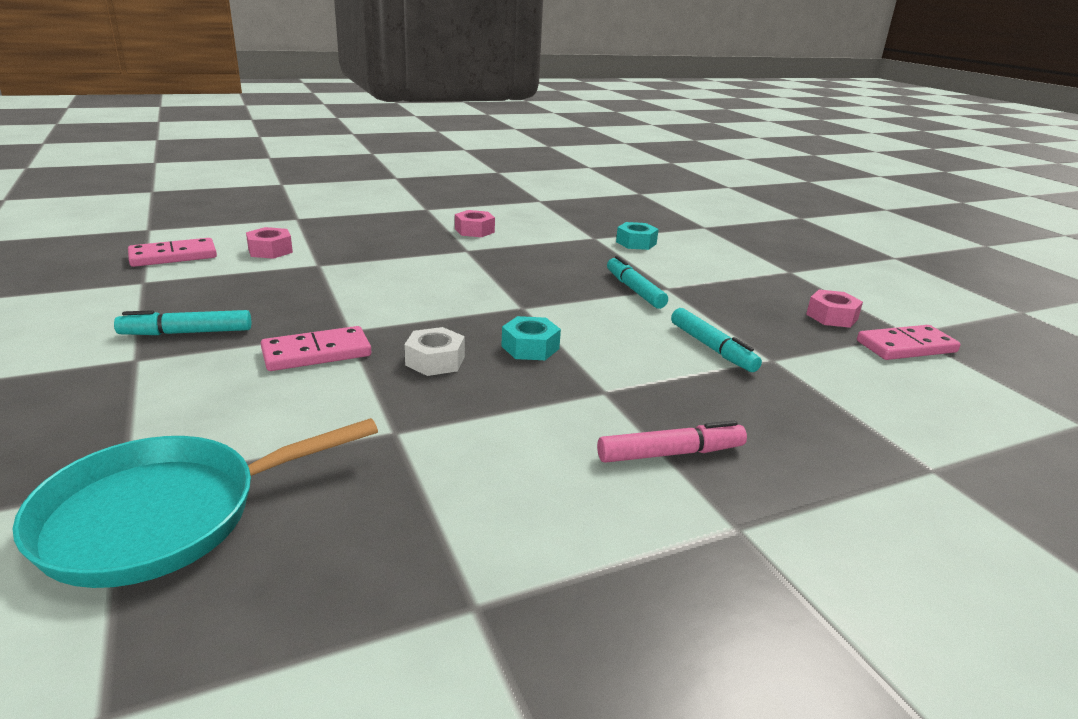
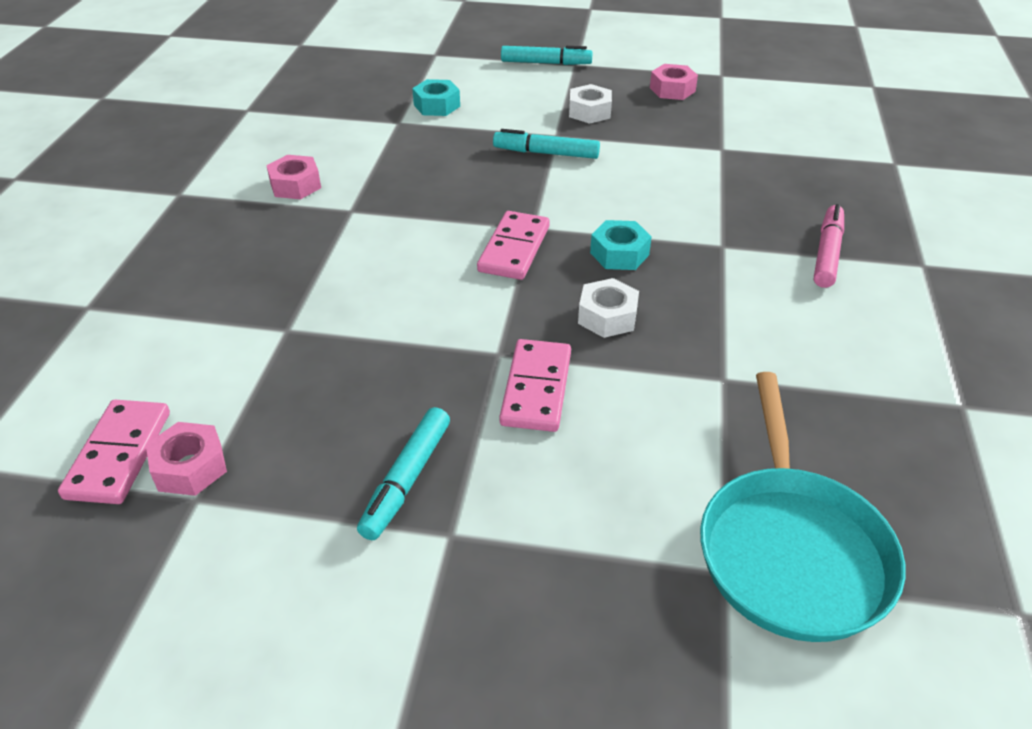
camera: 55 degrees left, 15 degrees up
(270, 250) = (193, 358): pink nut -> pink nut (190, 467)
(712, 348) = (685, 165): turquoise marker -> turquoise marker (546, 63)
(726, 292) = (589, 112): none -> white nut
(906, 347) = (740, 87): pink domino -> pink domino (514, 249)

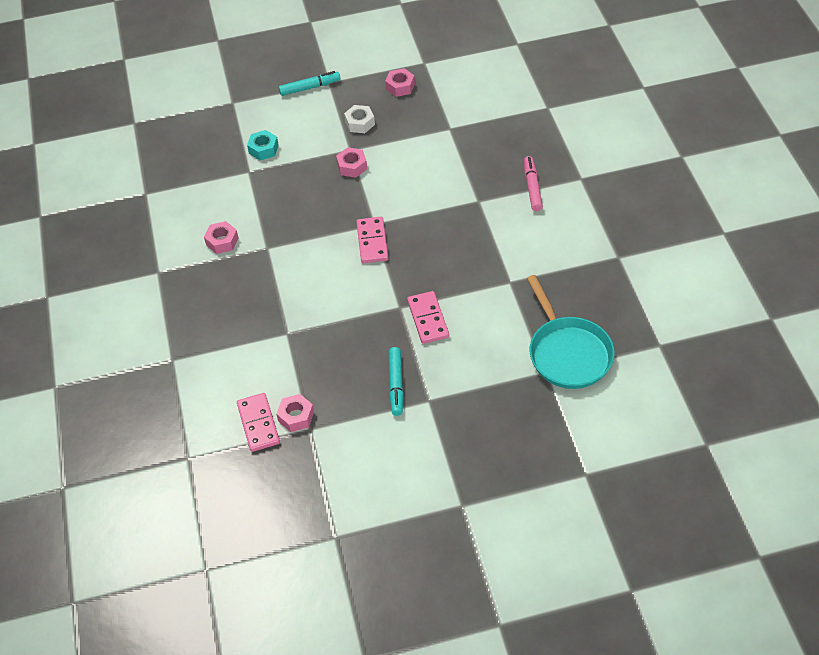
camera: 20 degrees left, 10 degrees up
(546, 153) = (352, 166): turquoise marker -> pink nut
(607, 316) = (441, 267): white nut -> none
(619, 254) = (428, 225): turquoise nut -> none

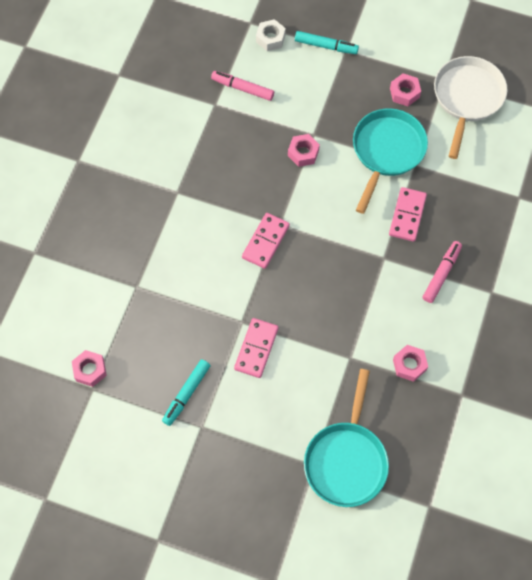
camera: 30 degrees right, 15 degrees up
(222, 241) = (146, 162): pink nut -> pink nut (409, 365)
(258, 424) = (57, 357): pink domino -> pink domino (407, 215)
(263, 149) = (242, 88): turquoise nut -> pink marker
(360, 123) = (341, 111): white nut -> white nut (270, 38)
(419, 131) = (386, 152): none -> turquoise pan
(452, 66) = (467, 98): none -> white pan

